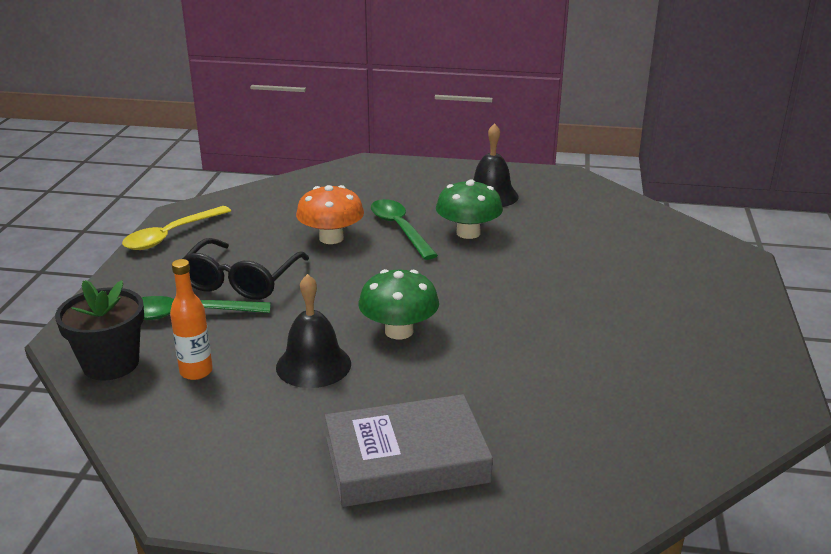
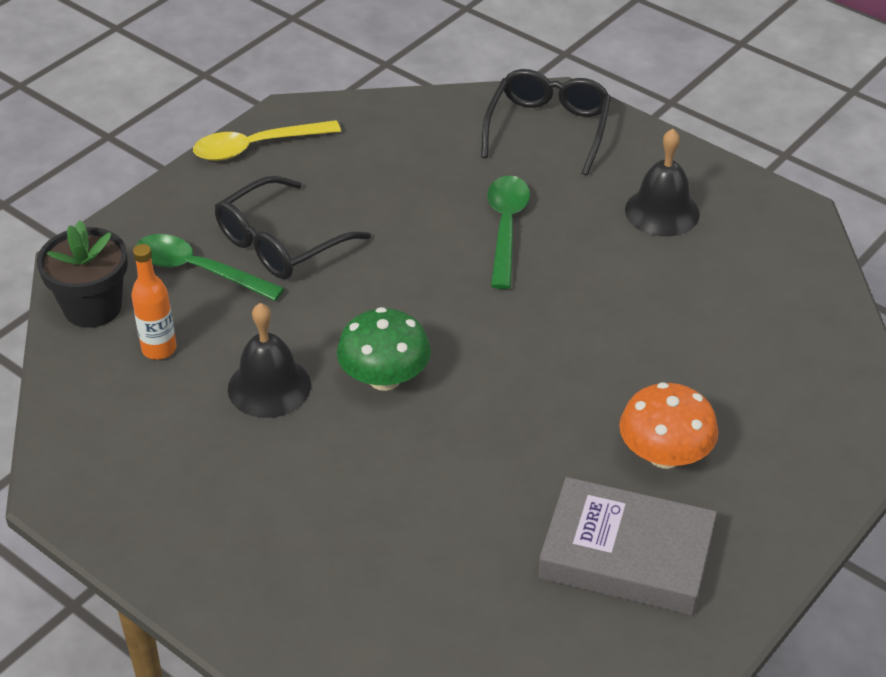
camera: 30 degrees right, 15 degrees up
(331, 238) = (419, 214): orange mushroom -> orange mushroom (664, 455)
(375, 177) = (548, 129): none -> black glasses
(406, 460) = (267, 535): grey book -> grey book (626, 555)
(468, 233) = (579, 264): green mushroom -> none

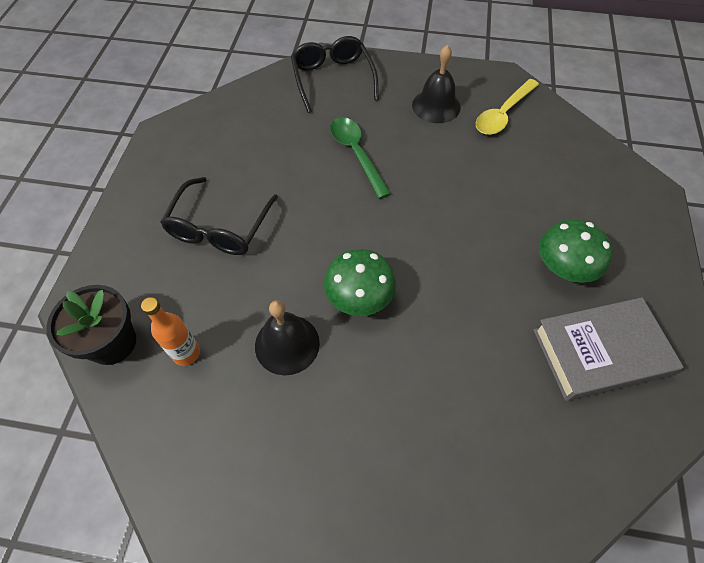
camera: 30 degrees left, 15 degrees up
(197, 270) = (174, 274): green spoon -> none
(255, 147) = (155, 163): yellow spoon -> yellow spoon (502, 114)
(664, 455) = (563, 267): orange mushroom -> green mushroom

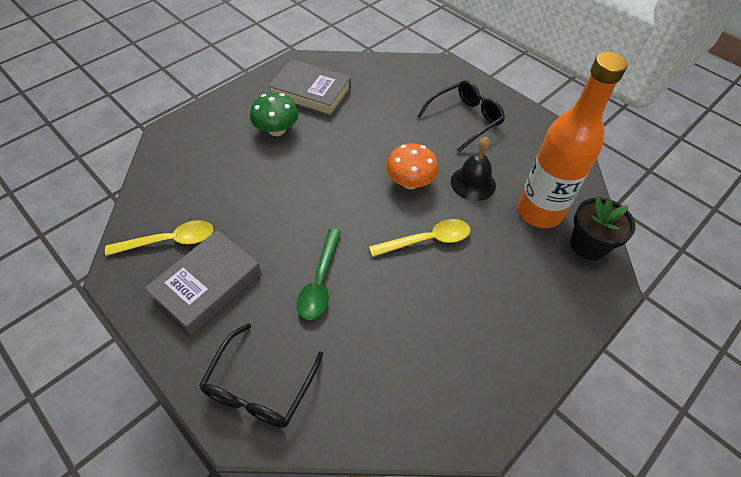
camera: 145 degrees left, 5 degrees down
(186, 353) = (539, 212): orange bottle -> orange bottle, size x2.27
(219, 227) = (475, 285): black glasses -> black glasses (465, 119)
(292, 242) = (427, 240): none -> yellow spoon
(359, 297) = (410, 182): green mushroom -> orange mushroom
(436, 106) = (207, 285): black bell -> grey book

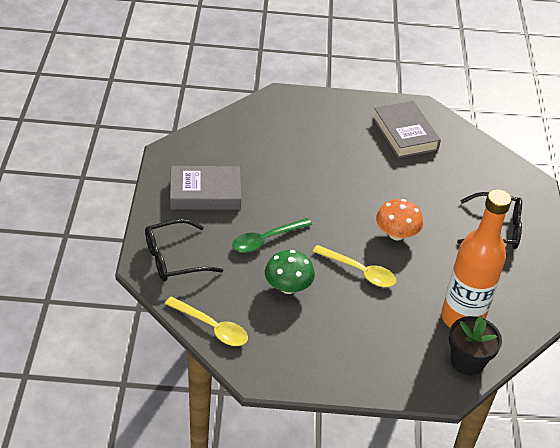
camera: 45 degrees right, 10 degrees down
(170, 241) = (212, 156): yellow spoon -> yellow spoon (212, 327)
(277, 130) = (350, 141): green mushroom -> green mushroom (288, 287)
(473, 183) = (440, 267): black bell -> none

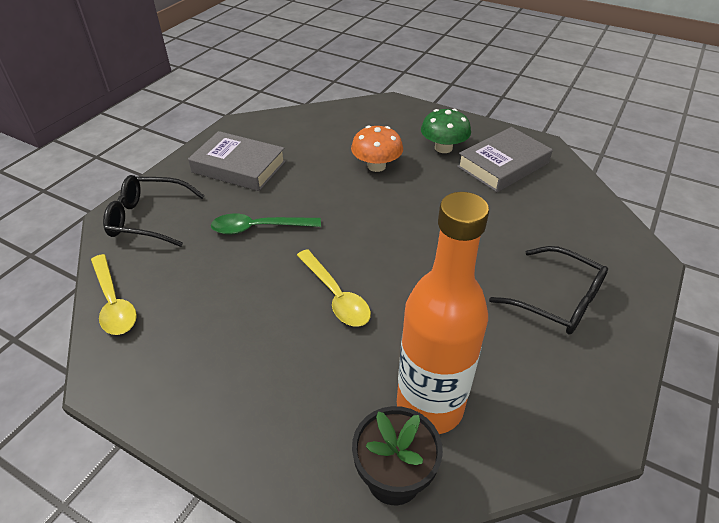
camera: 30 degrees right, 0 degrees up
(288, 287) = (237, 286): green mushroom -> green mushroom (443, 148)
(396, 234) = (415, 266): orange mushroom -> orange mushroom (376, 166)
(405, 134) = (503, 165): grey book -> grey book turned 45 degrees clockwise

